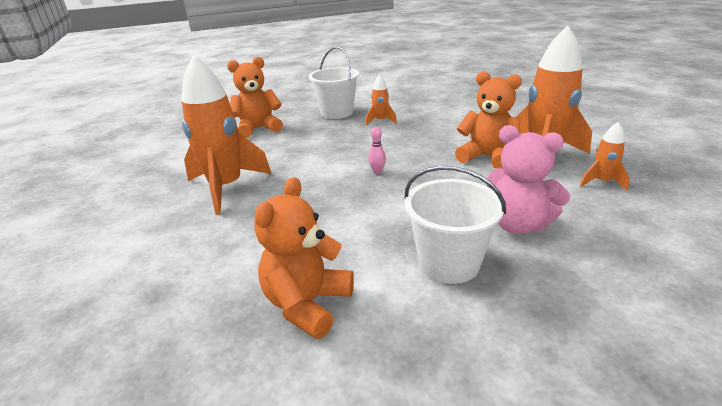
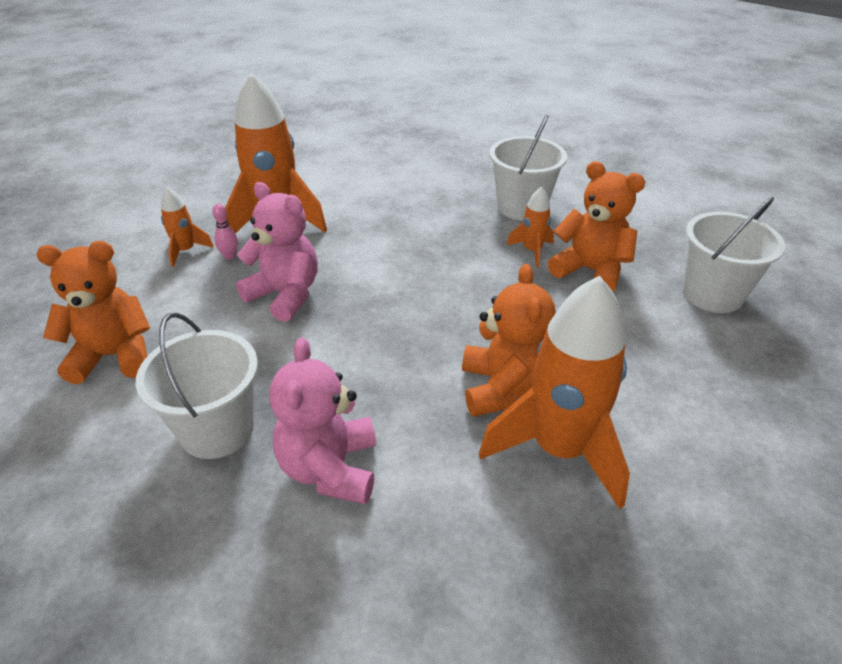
camera: 55 degrees right, 10 degrees up
(258, 129) = (421, 175): orange teddy bear -> orange teddy bear (590, 271)
(324, 204) = (285, 295): none -> pink teddy bear
(377, 171) = (383, 304): pink bowling pin -> pink bowling pin (230, 256)
(461, 96) = (712, 294): none -> white bucket
(601, 182) = (519, 541): orange rocket -> orange rocket (186, 251)

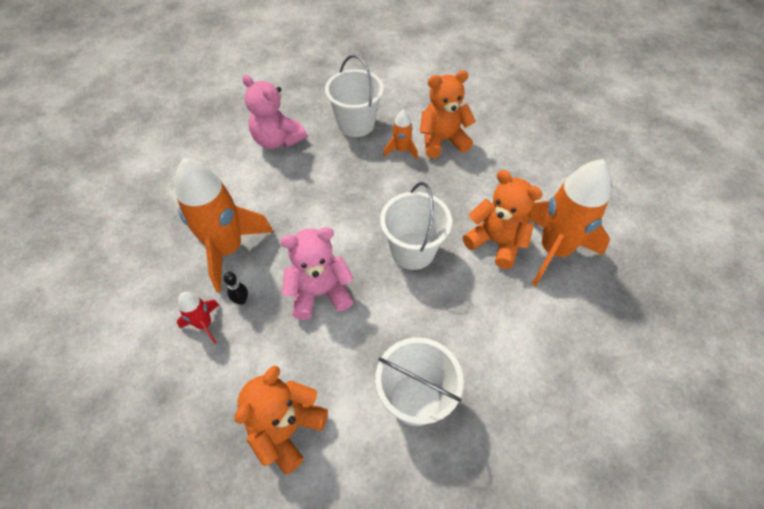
camera: 50 degrees left, 15 degrees up
(186, 251) = (204, 324): orange rocket -> red rocket
(230, 256) = (241, 300): pink bowling pin -> black bowling pin
(330, 468) = (491, 357): pink teddy bear -> pink teddy bear (277, 140)
(712, 294) = (503, 113): white bucket -> white bucket (412, 251)

